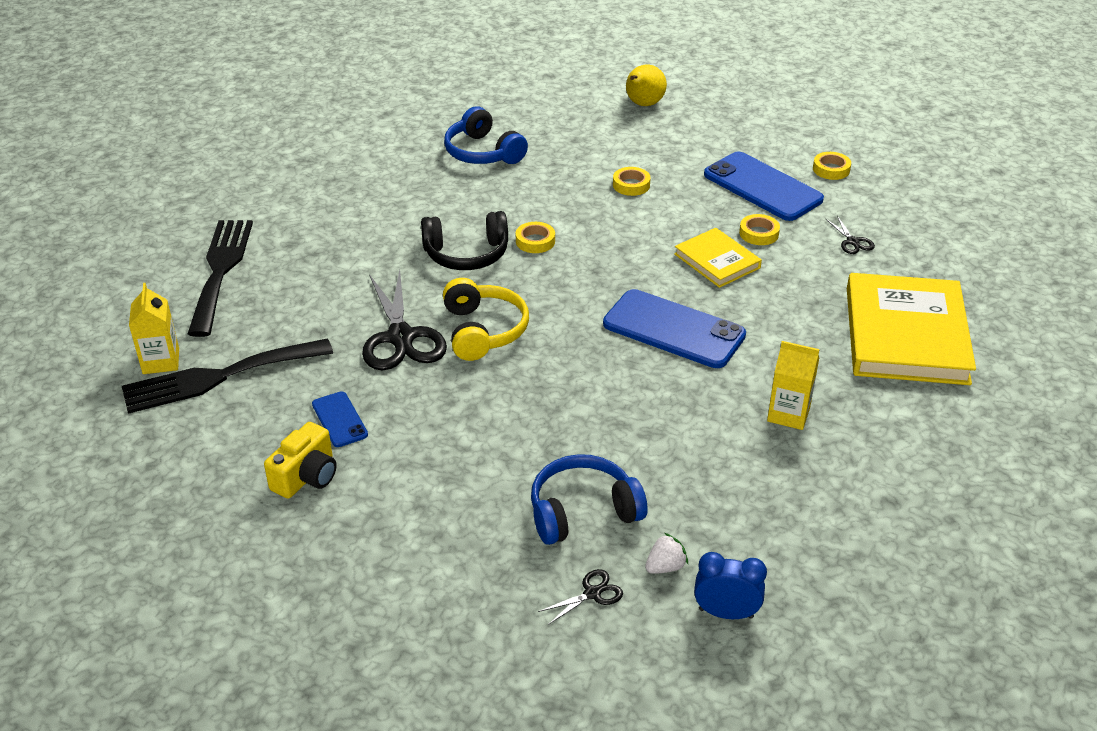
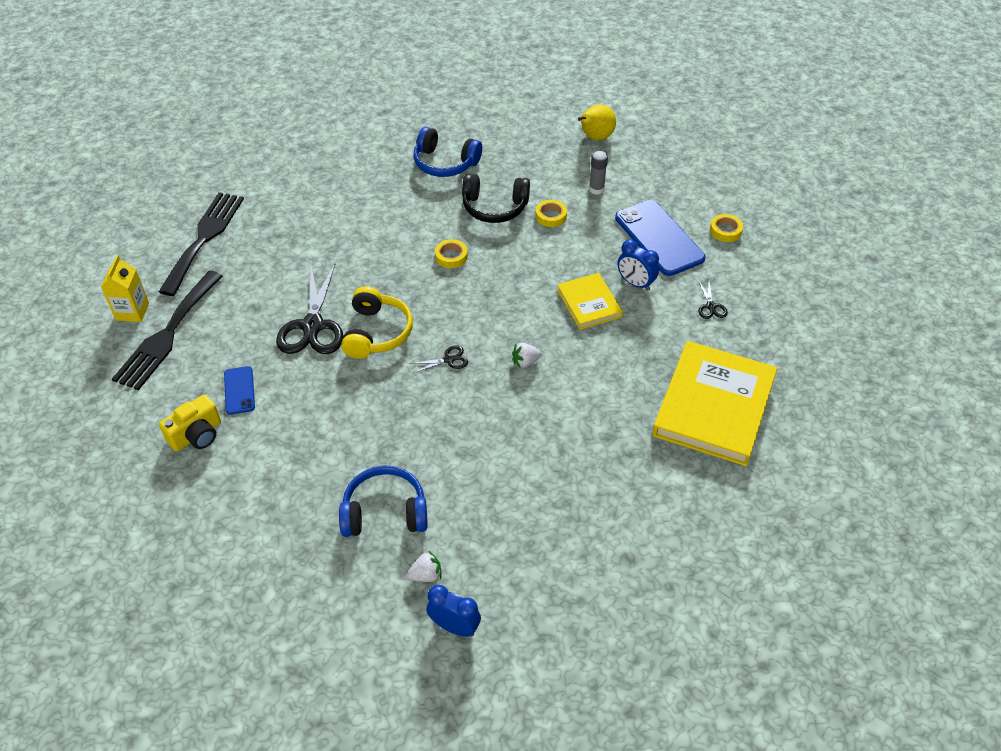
camera: 15 degrees right, 10 degrees up
(219, 377) = (167, 334): black fork -> black fork turned 60 degrees counterclockwise
(466, 254) = (393, 259): black headphones -> black headphones (494, 207)
(483, 152) = (445, 163): blue headphones -> blue headphones turned 45 degrees counterclockwise
(592, 593) = (362, 585): black scissors -> black scissors (448, 360)
(669, 152) = (596, 189): none -> grey glue stick
(673, 329) = (525, 362): blue phone -> white strawberry
(759, 233) = (635, 283): yellow tape -> blue clock
(788, 414) = (582, 460): yellow carton -> none

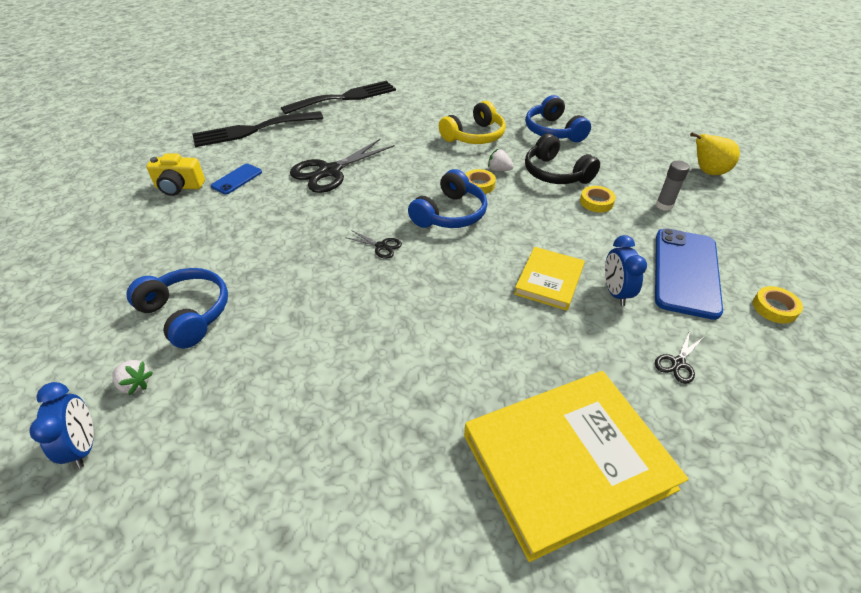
camera: 45 degrees right, 5 degrees down
(132, 311) = (256, 111): yellow carton -> none
(377, 333) = (361, 199): yellow headphones -> yellow headphones (474, 136)
(462, 297) = (450, 214): none -> blue headphones
(525, 362) = (435, 287): white strawberry -> white strawberry (499, 170)

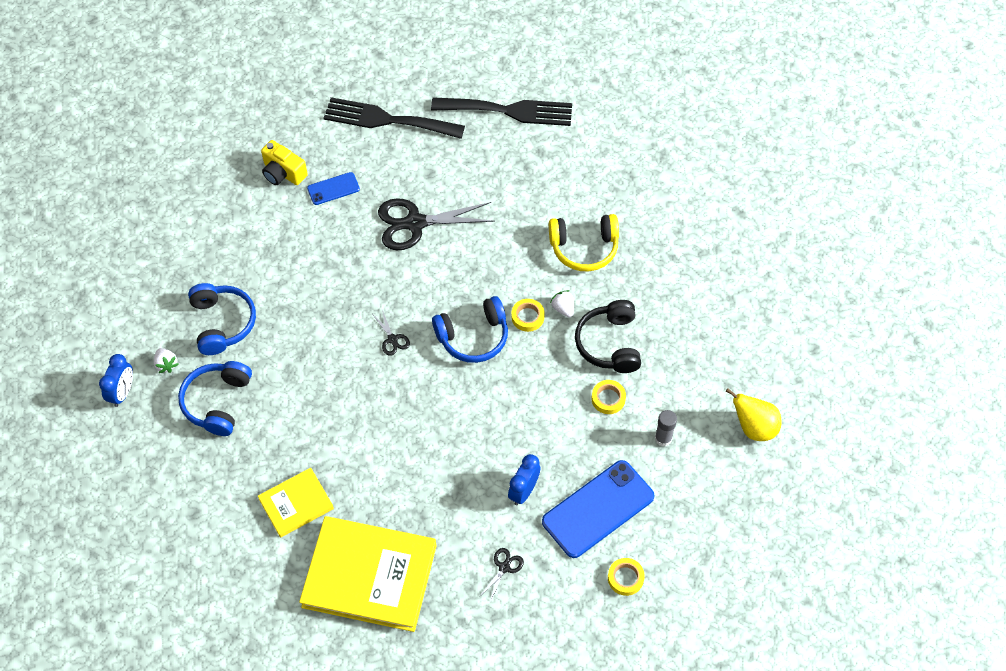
camera: 35 degrees right, 15 degrees up
(549, 280) = (486, 450): yellow book -> yellow book (296, 504)
(553, 131) = (668, 285): blue headphones -> blue headphones (217, 402)
(678, 363) = (504, 567): black scissors -> black scissors turned 135 degrees clockwise

